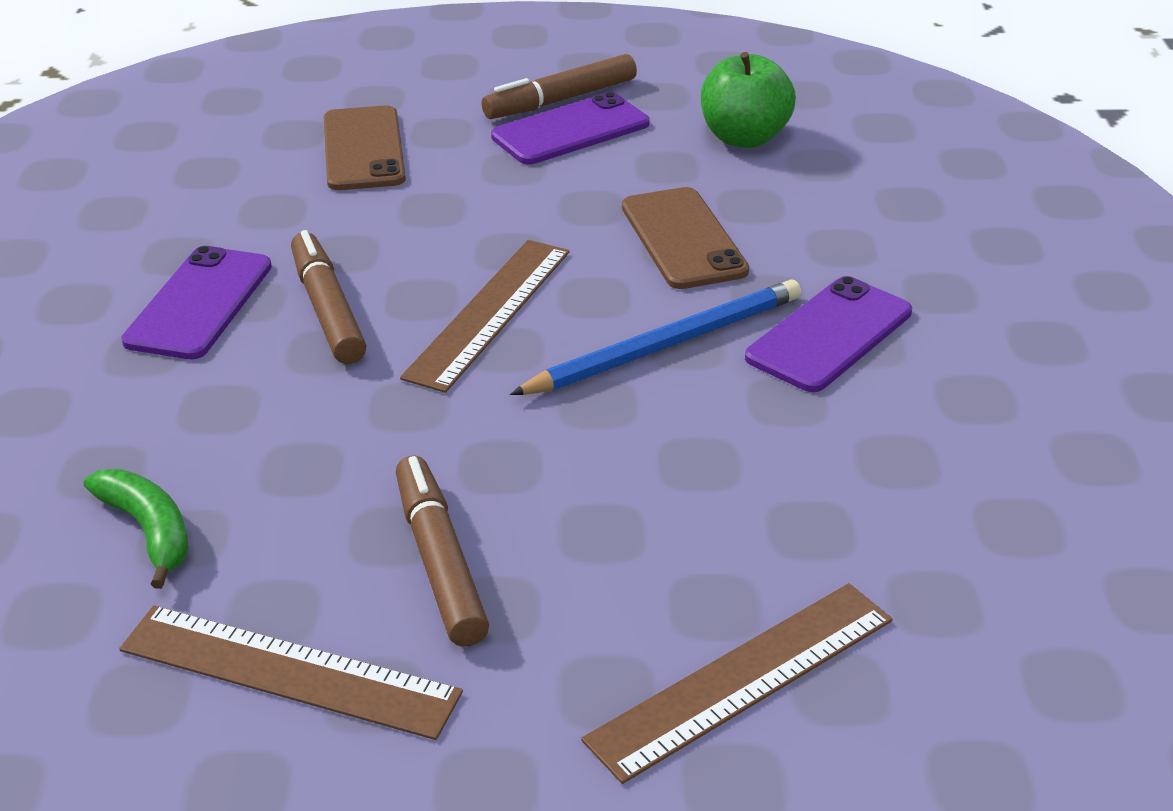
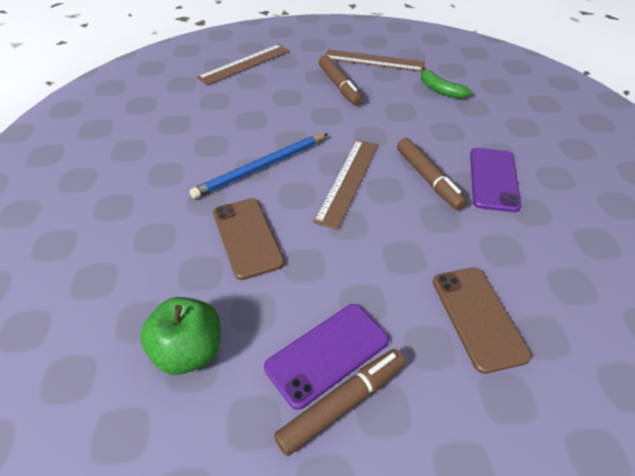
camera: 175 degrees right, 10 degrees up
(829, 335) = (182, 177): purple phone -> none

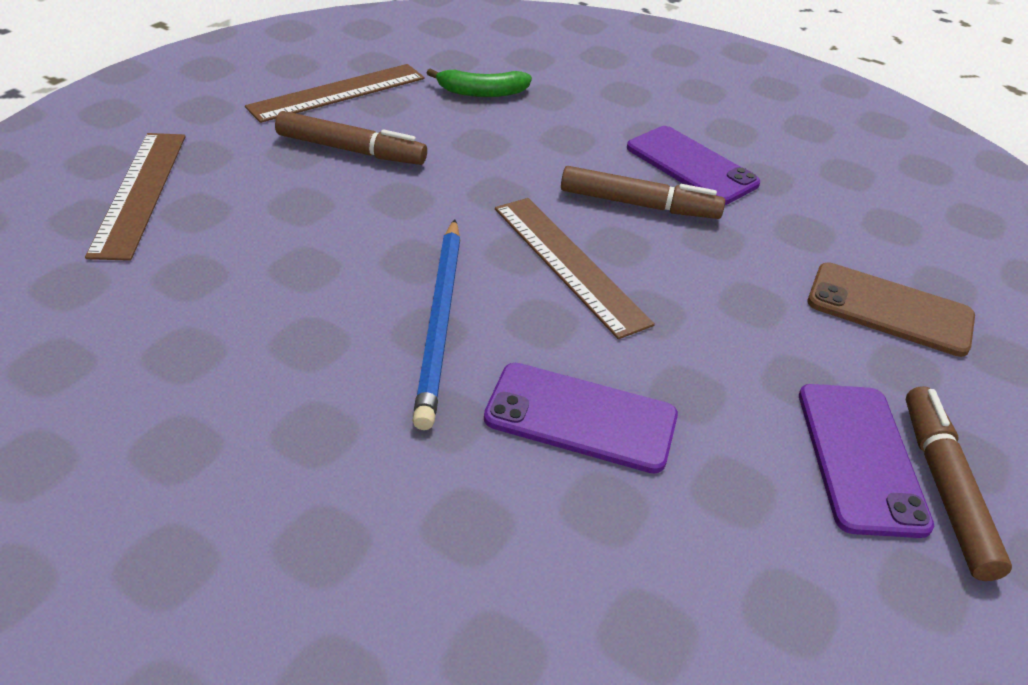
camera: 55 degrees left, 5 degrees down
(189, 351) = (758, 599): green apple -> none
(247, 237) = (581, 417): brown phone -> purple phone

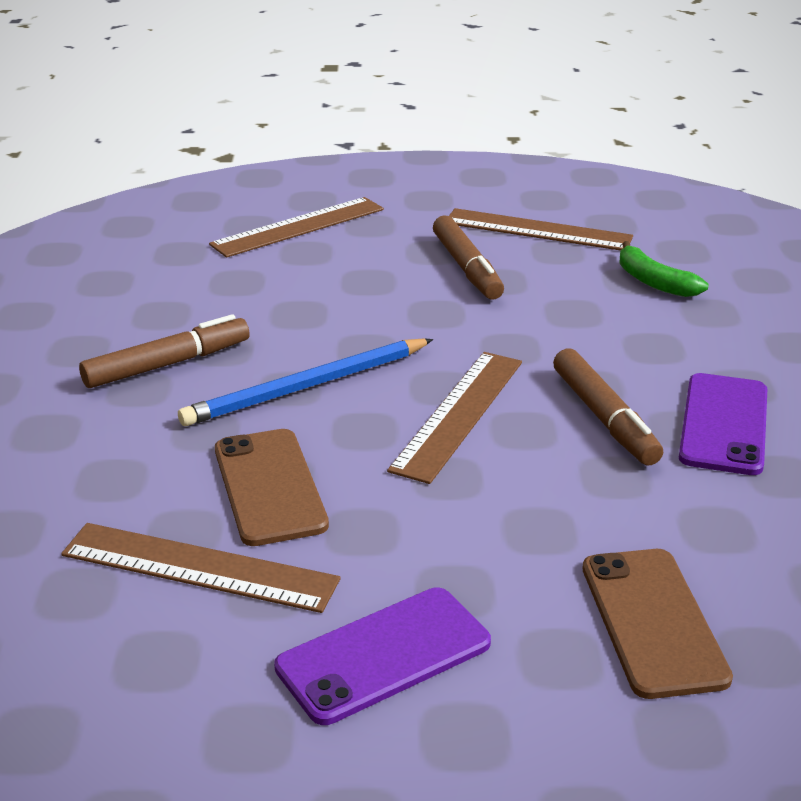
camera: 60 degrees right, 10 degrees down
(581, 417) = (270, 487): purple phone -> brown phone
(671, 520) = (199, 567): none -> brown ruler
(944, 488) = (398, 723): brown marker -> brown marker (167, 364)

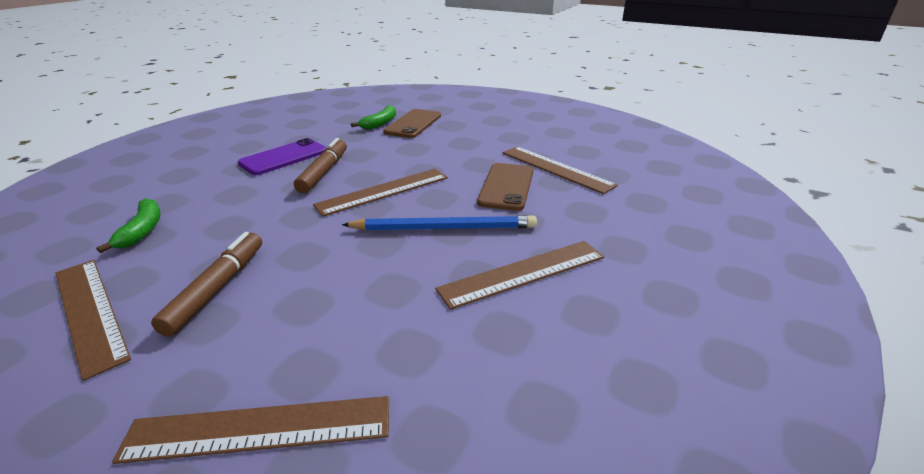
camera: 150 degrees left, 0 degrees up
(167, 364) = (523, 273): brown marker -> brown ruler
(383, 655) = (504, 136): purple phone -> none
(731, 593) = (380, 123): none -> green banana

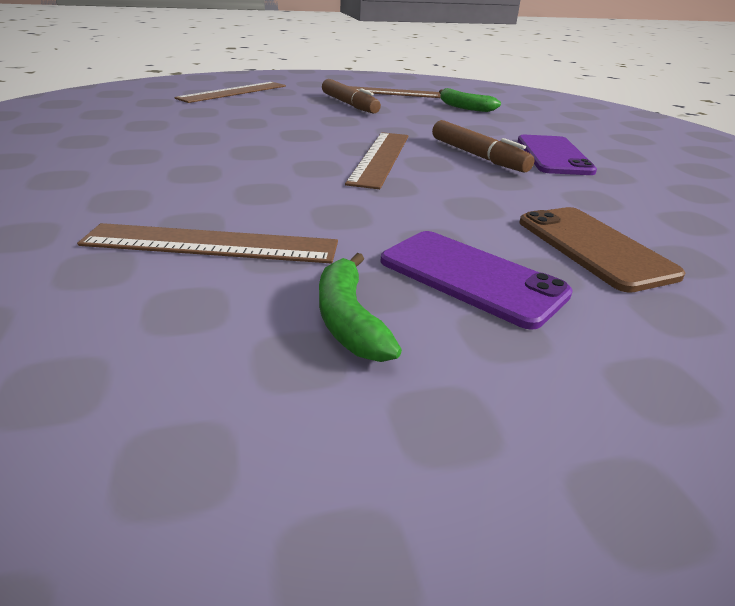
camera: 135 degrees right, 0 degrees up
(380, 123) = (632, 229): green banana -> green banana (349, 320)
(444, 228) = (266, 150): blue pencil -> none
(477, 130) = (471, 277): none -> purple phone
(506, 186) = (257, 197): brown phone -> none
(523, 273) = (156, 144): brown ruler -> none

